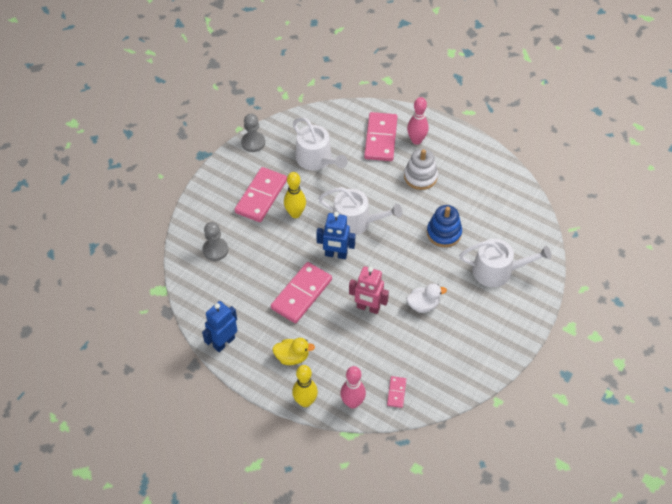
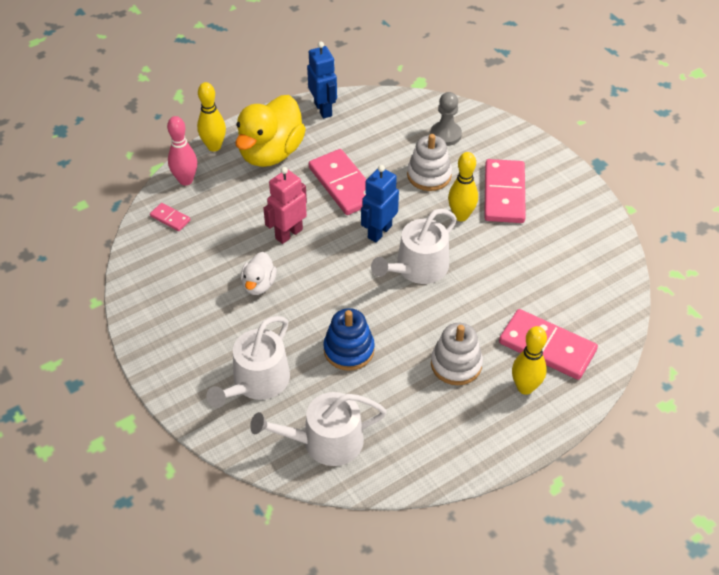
camera: 115 degrees right, 5 degrees down
(253, 142) = (597, 213): grey pawn -> none
(261, 196) = (504, 194): pink domino -> pink domino turned 45 degrees clockwise
(264, 245) = (429, 175): none -> white stacking toy
(292, 357) = (271, 153): yellow duck -> yellow duck, size x1.98
(316, 159) = (540, 265): white watering can -> white watering can (325, 441)
(416, 140) = (525, 387): pink bowling pin -> yellow bowling pin

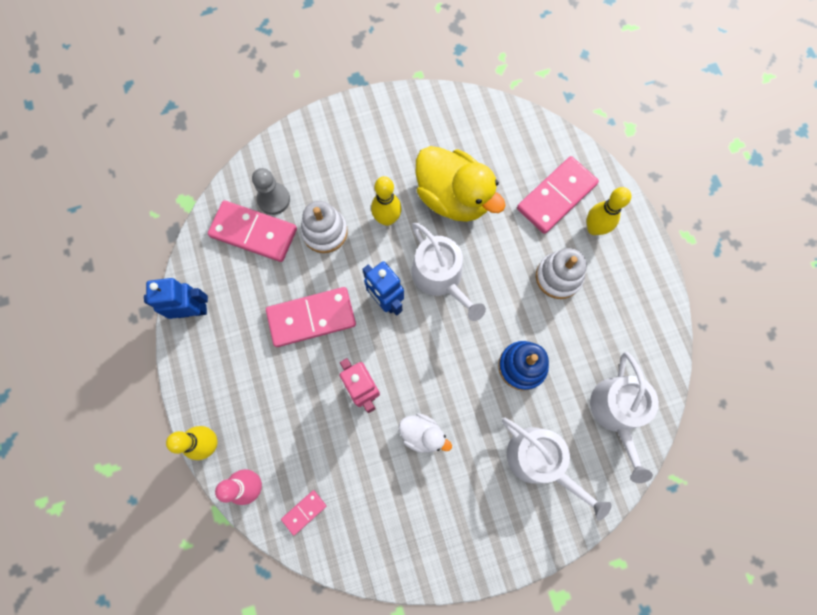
camera: 75 degrees left, 25 degrees up
(271, 153) = (240, 382): yellow duck -> yellow duck (453, 197)
(504, 194) = (370, 172): pink domino -> pink domino (254, 232)

